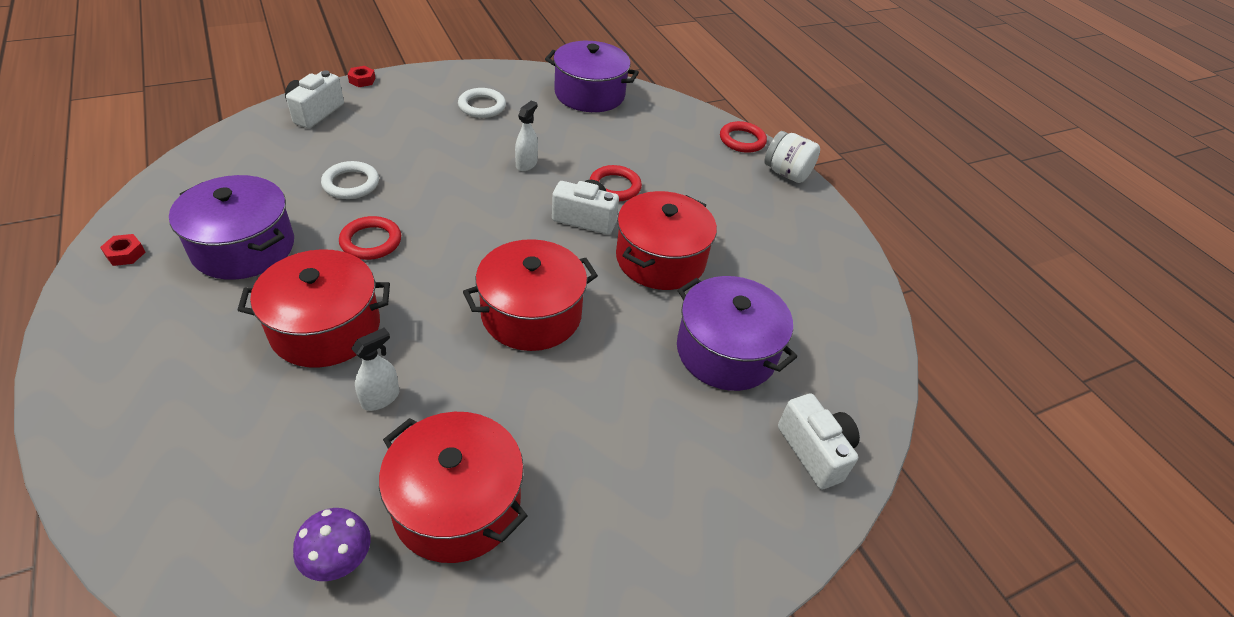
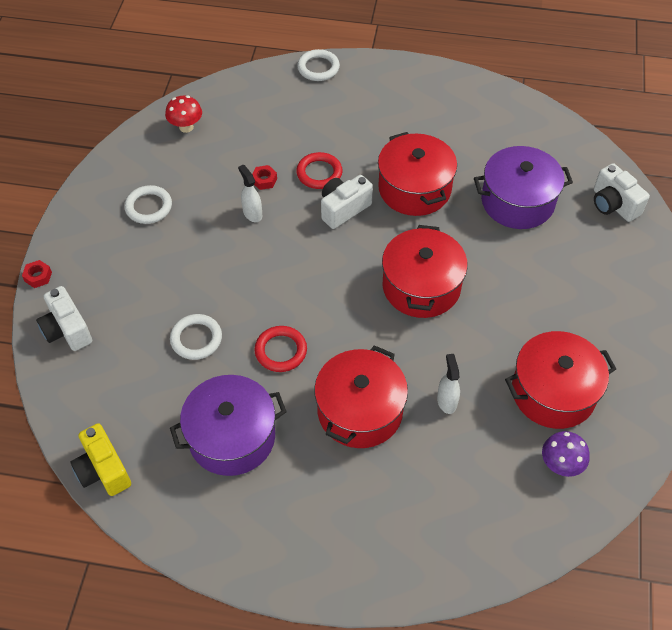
camera: 50 degrees left, 10 degrees up
(125, 254) = (185, 521): red nut -> red nut (264, 180)
(168, 184) = (103, 470): none -> yellow camera
(589, 94) = (186, 127): purple pot -> red mushroom
(742, 140) = (318, 68): red ring -> white ring
(786, 173) = (374, 67): white jar -> none
(815, 451) = (613, 204): white camera -> white camera turned 135 degrees counterclockwise

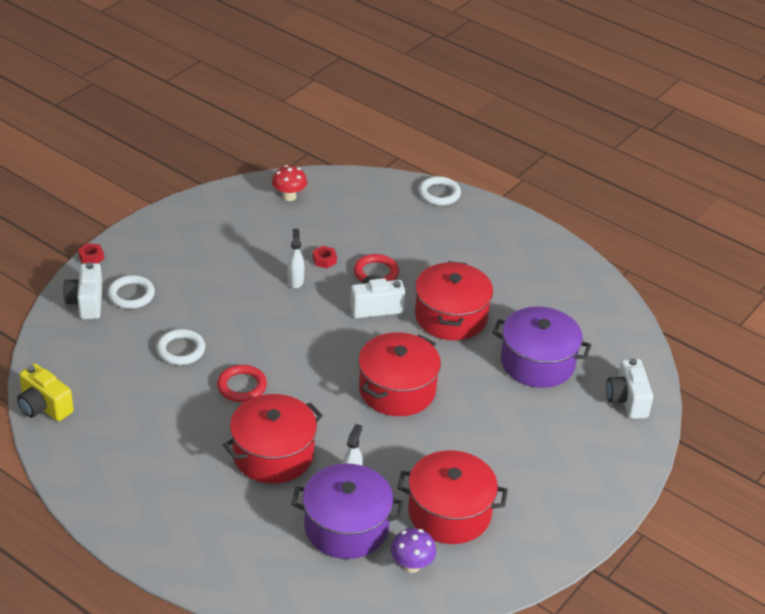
camera: 25 degrees right, 15 degrees down
(103, 470) = (44, 406): yellow camera -> yellow camera turned 45 degrees counterclockwise
(149, 207) = (214, 243): white ring -> white ring (131, 295)
(232, 437) = (157, 427): purple pot -> purple pot (346, 527)

